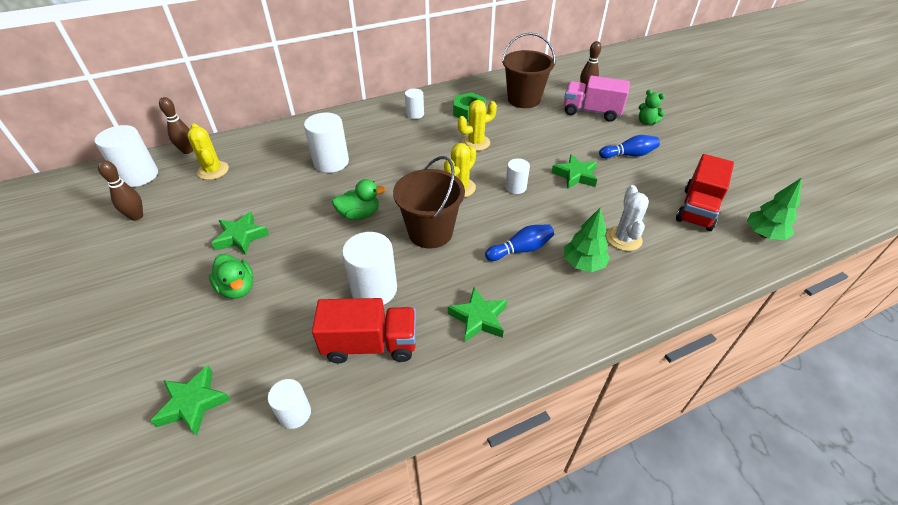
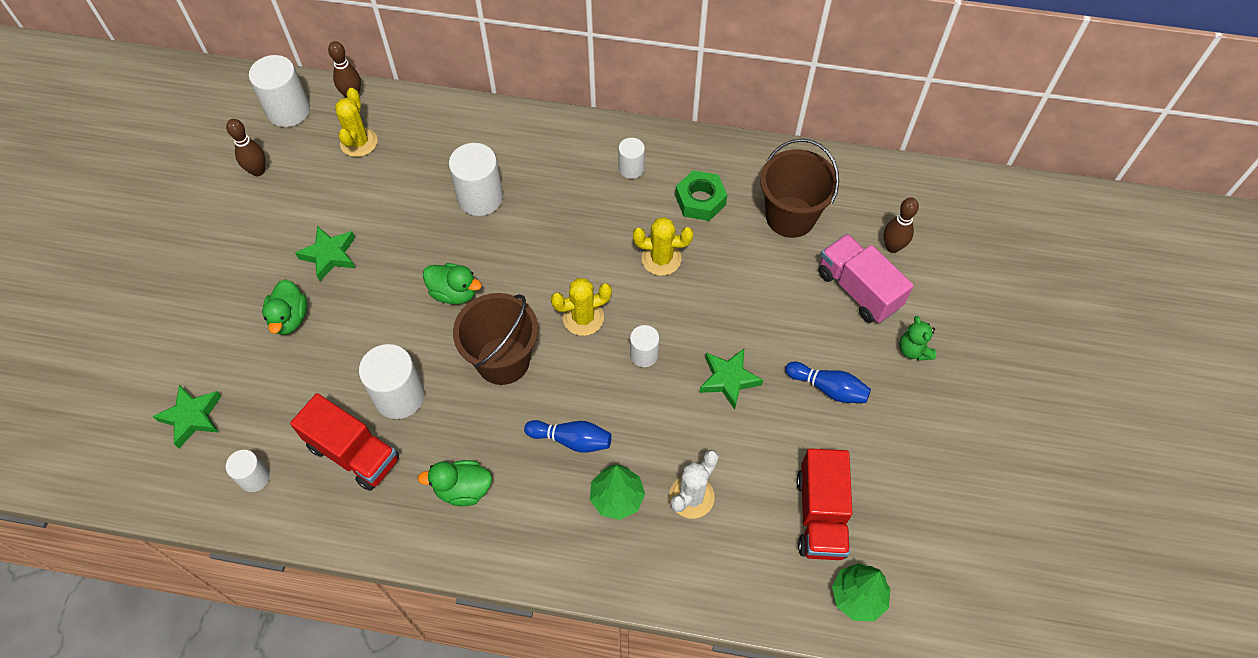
camera: 35 degrees right, 15 degrees up
(478, 318) = (463, 489): green star -> green duck
(697, 209) = (820, 515): red truck -> red truck turned 60 degrees counterclockwise

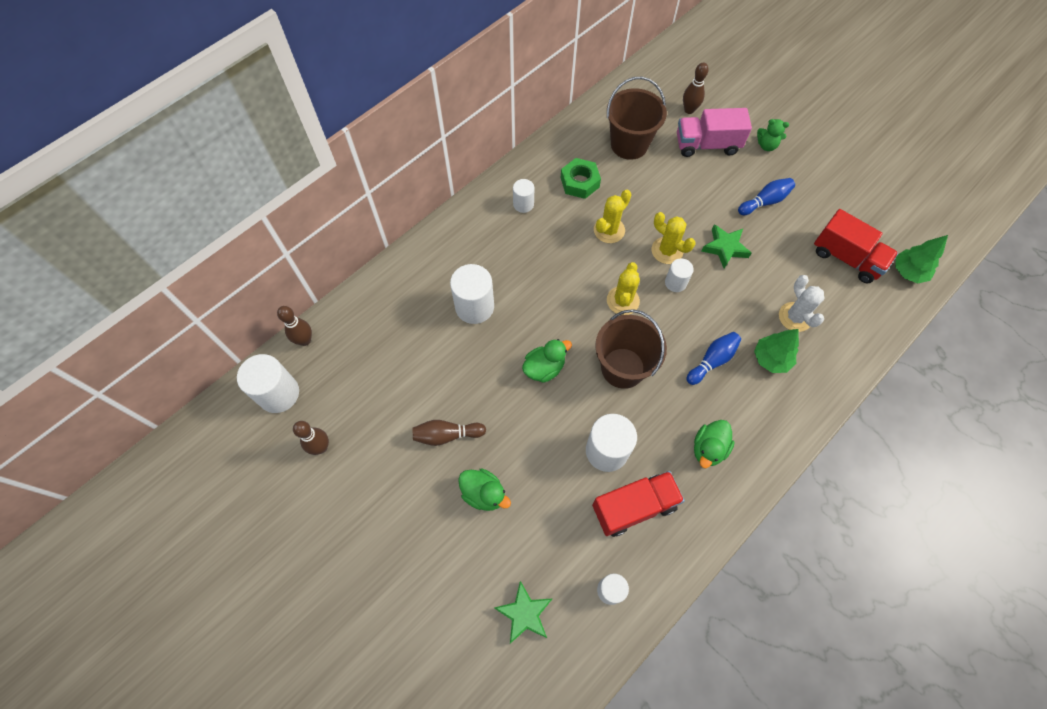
camera: 55 degrees left, 5 degrees up
(329, 255) = (447, 435): green star -> brown bowling pin
(359, 142) = (355, 359): yellow cactus -> yellow cactus (667, 250)

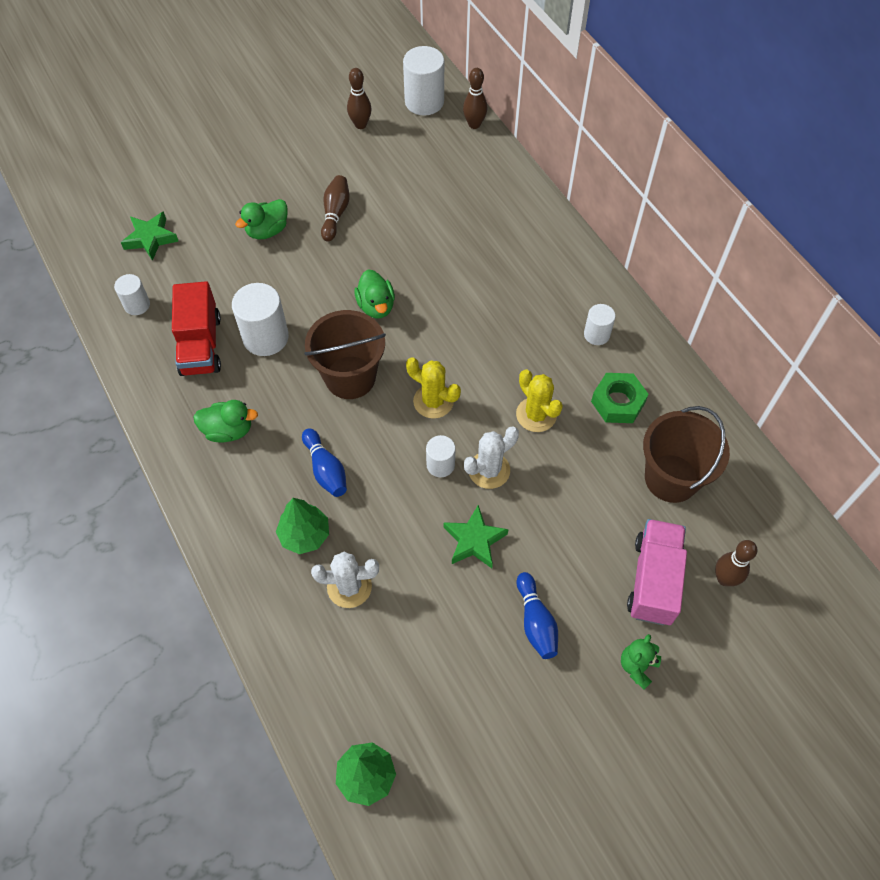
camera: 105 degrees right, 5 degrees down
(474, 307) = (469, 261): white cylinder -> none
(667, 250) = (489, 470): yellow cactus -> white cactus
(708, 448) = (228, 430): green duck -> green duck turned 135 degrees clockwise
(846, 258) = (414, 696): red truck -> none

